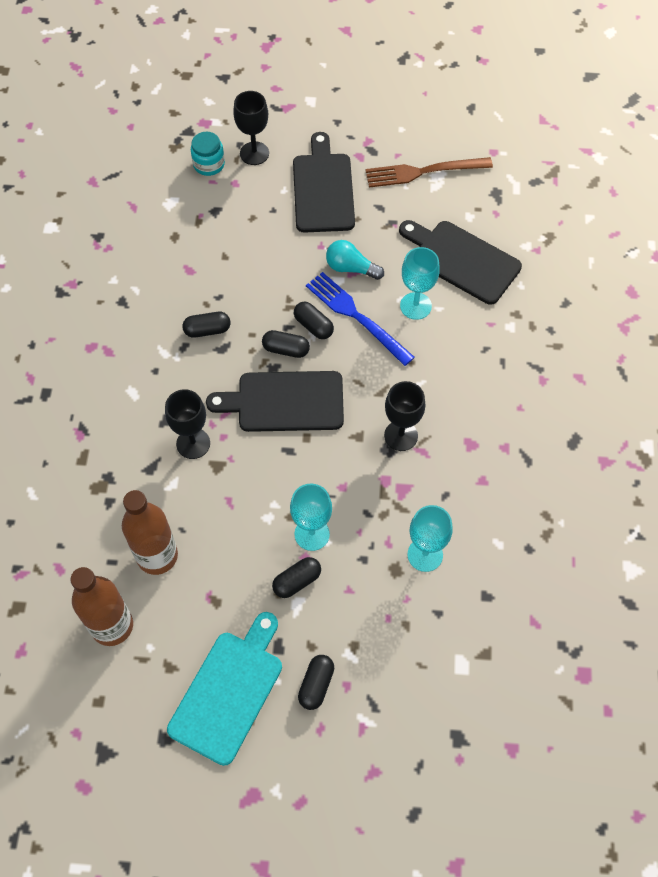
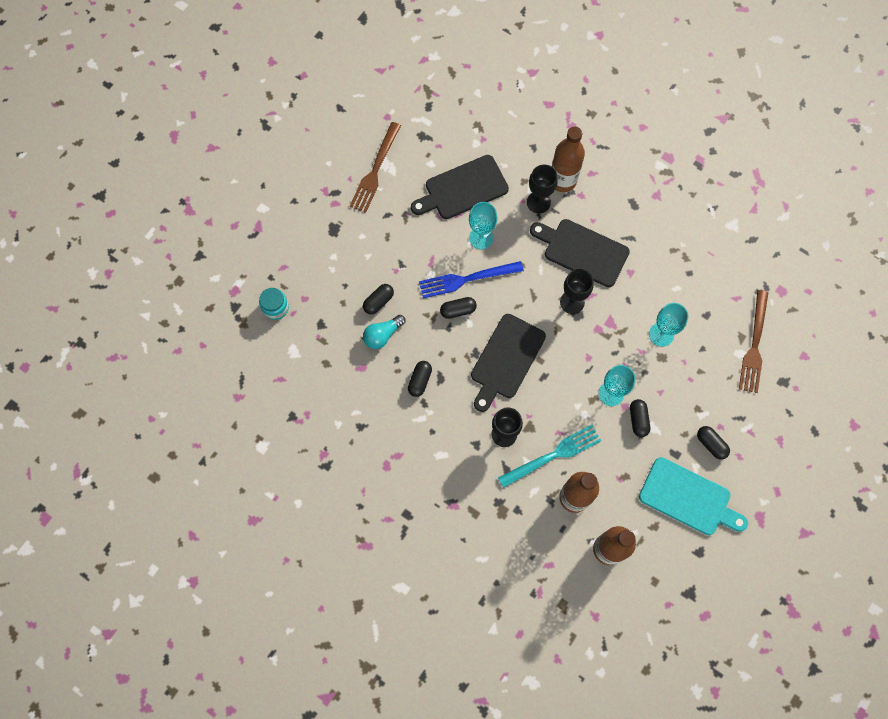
camera: 60 degrees left, 10 degrees up
(198, 508) = (554, 454): none -> turquoise fork
(229, 691) = (688, 498): turquoise cutting board -> turquoise cutting board turned 150 degrees clockwise
(254, 153) = (286, 271): black goblet -> black goblet (538, 202)
(286, 349) = (466, 338): black capsule -> black capsule (378, 301)
(323, 189) = (348, 243): black cutting board -> black cutting board (582, 251)
(351, 268) = (426, 261): turquoise light bulb -> turquoise light bulb (382, 335)
(483, 676) = (754, 346): none -> brown fork
(547, 352) = (562, 180): none -> brown bottle

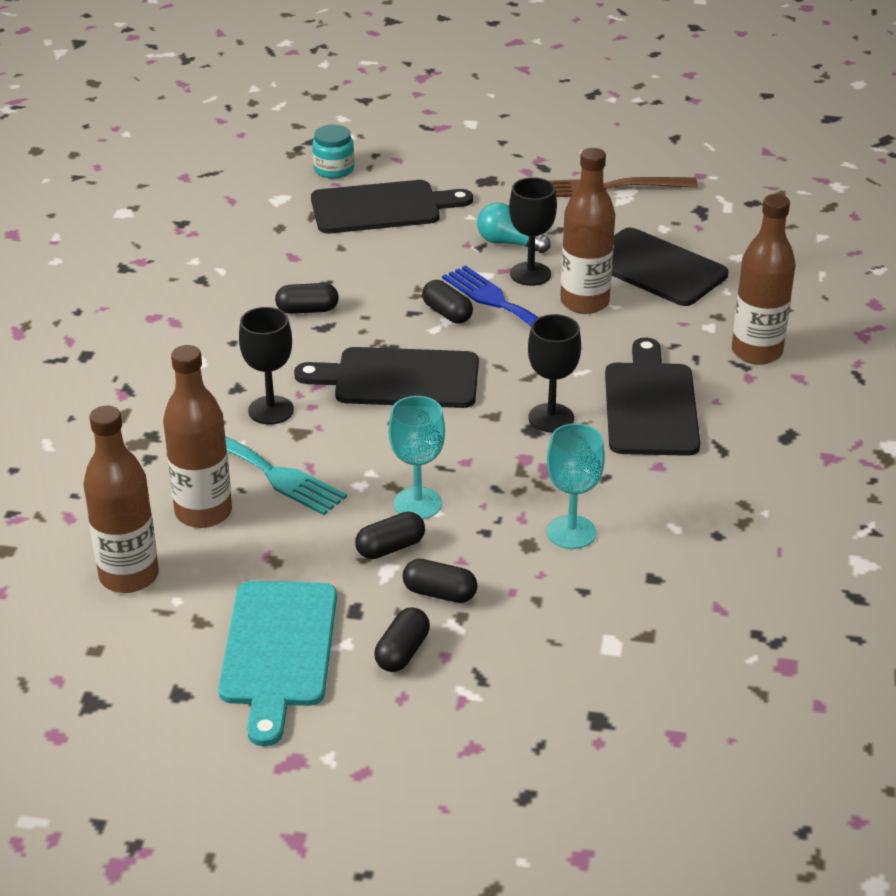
camera: 65 degrees right, 35 degrees down
(333, 298) = (382, 207): none -> black cutting board
(378, 301) = (406, 243): black capsule -> black capsule (439, 593)
(382, 335) = (356, 260): turquoise light bulb -> turquoise light bulb (508, 243)
(481, 238) = (584, 302): turquoise goblet -> brown bottle
(538, 202) = (695, 339): black goblet -> black goblet (530, 274)
(754, 346) = (641, 658): brown fork -> none

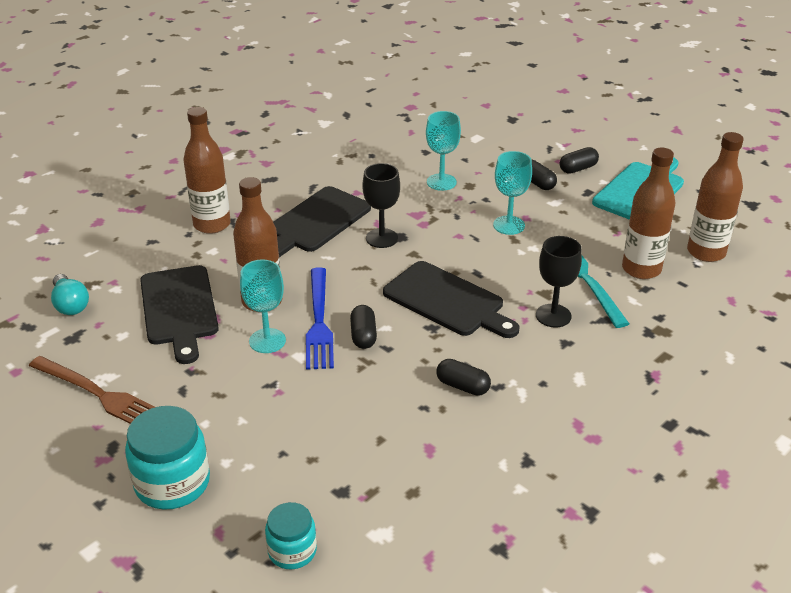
camera: 145 degrees left, 0 degrees up
(382, 207) = (301, 470): black cutting board -> none
(390, 548) = (544, 211): black capsule -> none
(467, 167) = (172, 483): none -> turquoise jar
(508, 243) = (247, 377): turquoise light bulb -> turquoise light bulb (70, 304)
(530, 274) = (267, 341): black goblet -> turquoise goblet

